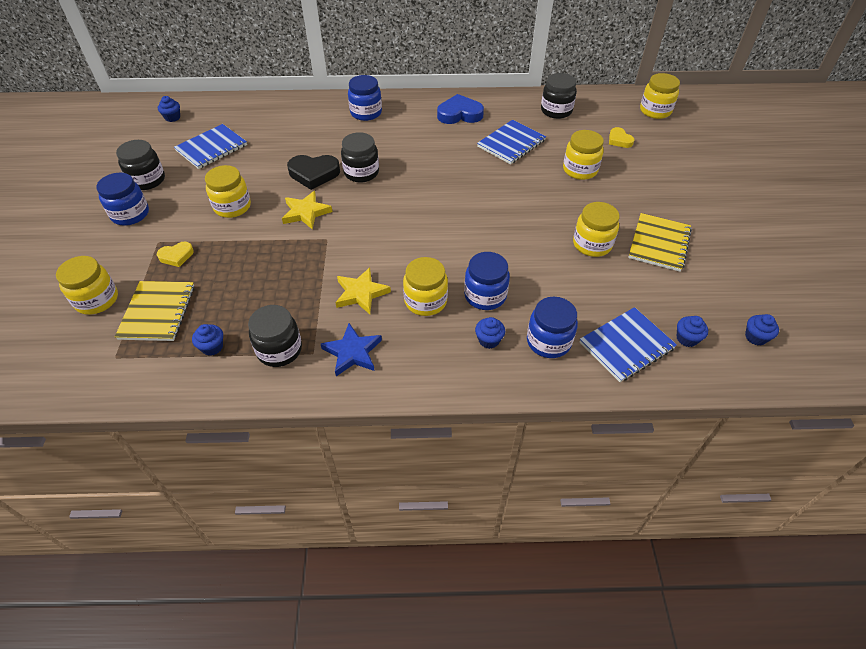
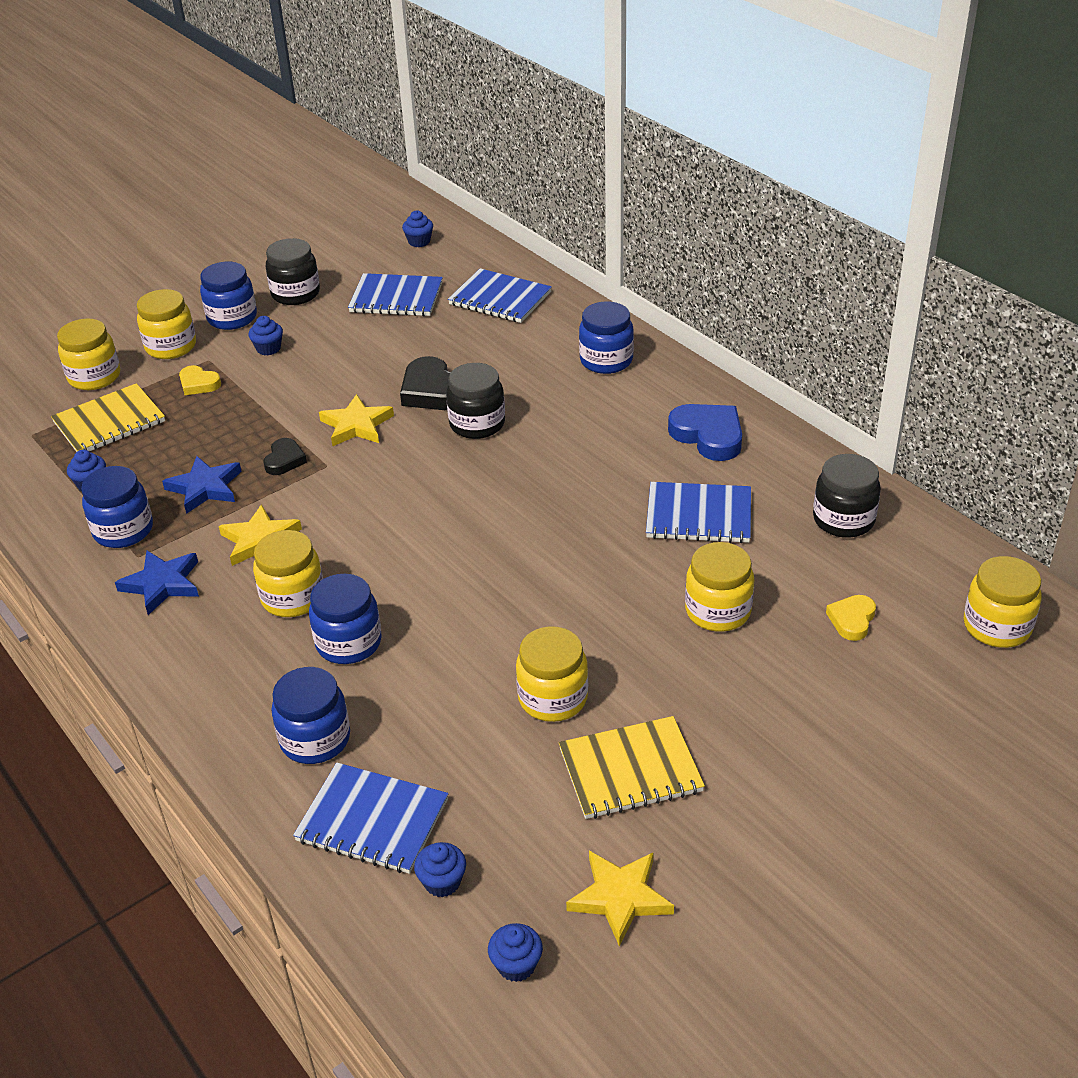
camera: 55 degrees right, 10 degrees down
(232, 207) = (312, 371): yellow jar -> yellow jar (171, 346)
(267, 117) = (500, 299): none -> blue notebook
(279, 350) = (123, 530): black jar -> blue jar
(284, 296) = (205, 488): none -> blue star
(300, 252) = (284, 460): none -> black heart
(489, 340) = (272, 684): blue cupcake -> blue cupcake (268, 348)
(735, 284) = (620, 897): none -> yellow star

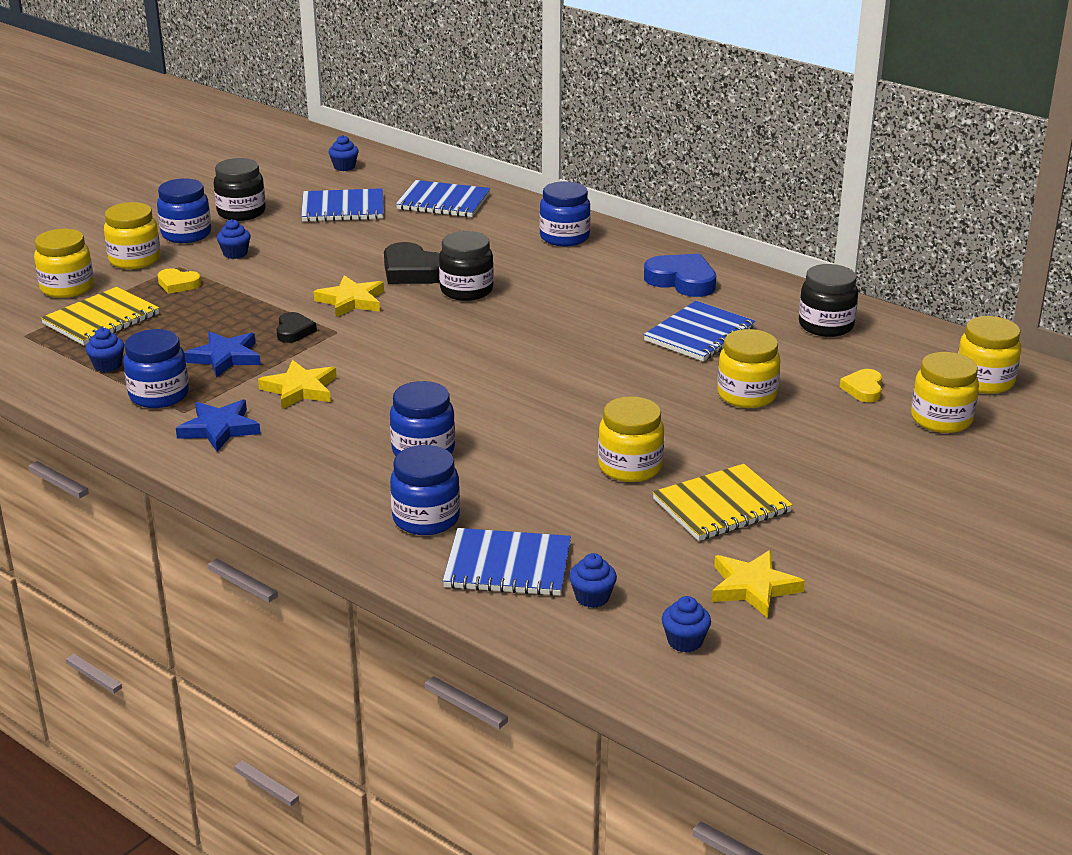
camera: 15 degrees left, 10 degrees down
(293, 597) = (353, 425): yellow jar -> yellow jar (941, 419)
(698, 515) = (699, 334): blue notebook -> blue notebook turned 45 degrees counterclockwise

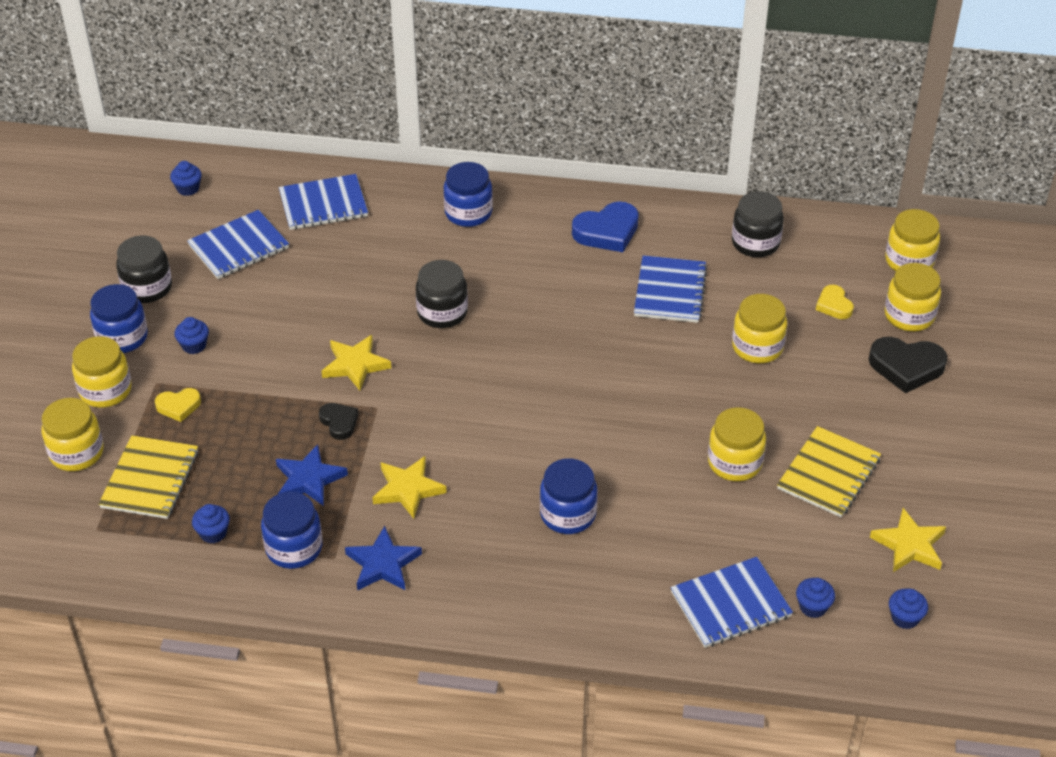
camera: 30 degrees left, 15 degrees up
(413, 271) = (375, 306): black heart -> black heart (906, 367)
(426, 518) = (632, 585): blue jar -> none
(682, 281) = (607, 232): blue heart -> blue heart turned 150 degrees clockwise

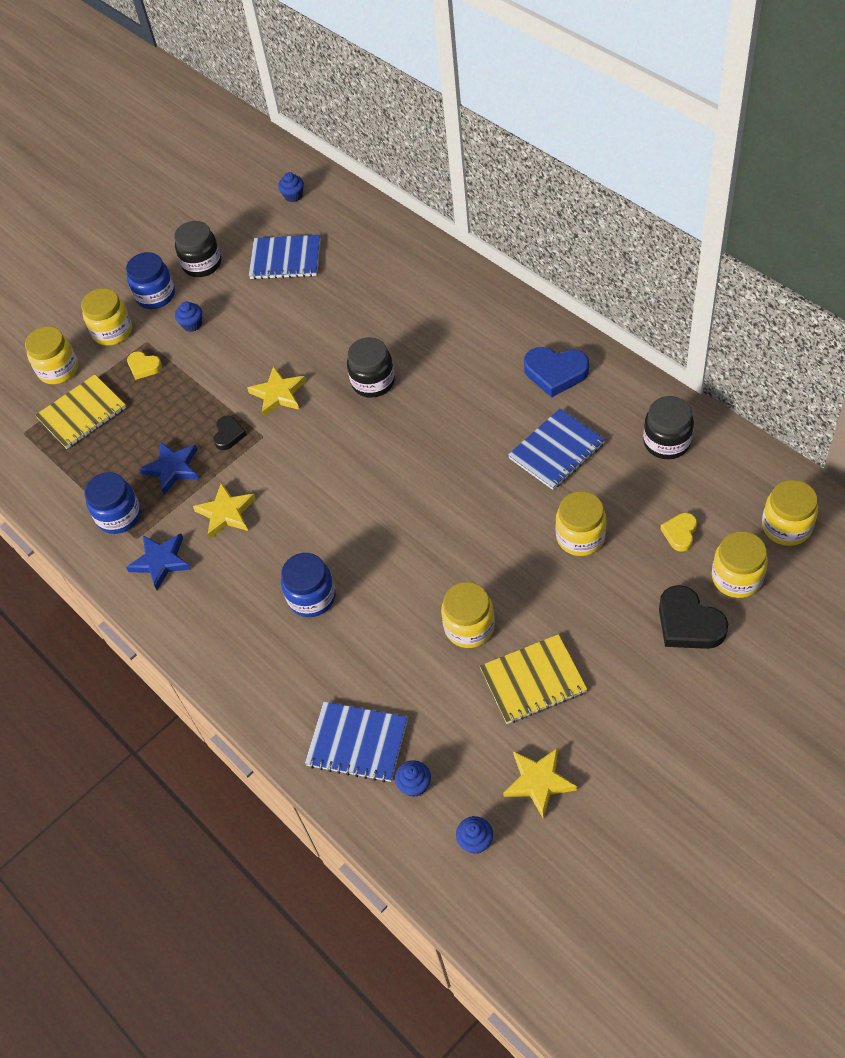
camera: 45 degrees right, 10 degrees up
(213, 533) = (83, 475): blue cupcake -> none
(323, 204) = (370, 250): blue notebook -> none
(468, 213) = (465, 306): blue jar -> none

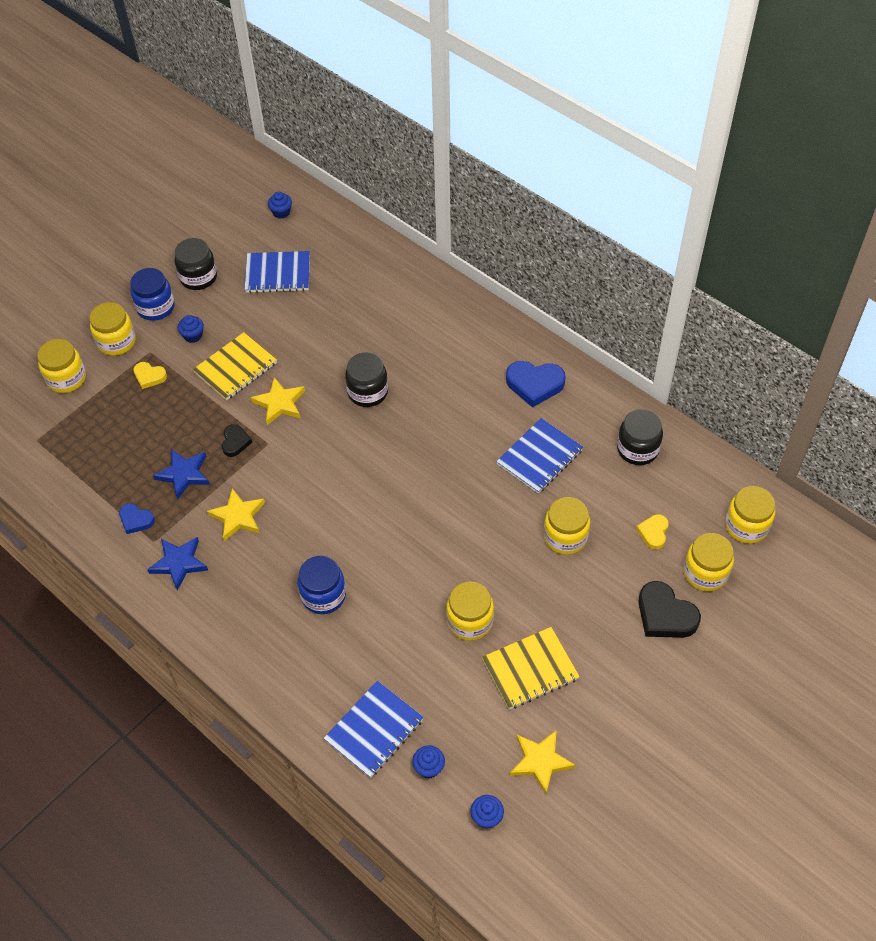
camera: 10 degrees left, 0 degrees up
(82, 413) = (93, 421): yellow notebook -> yellow notebook (235, 368)
(119, 516) = (136, 520): blue jar -> blue heart
(357, 743) = (374, 730): blue notebook -> blue notebook turned 60 degrees counterclockwise

